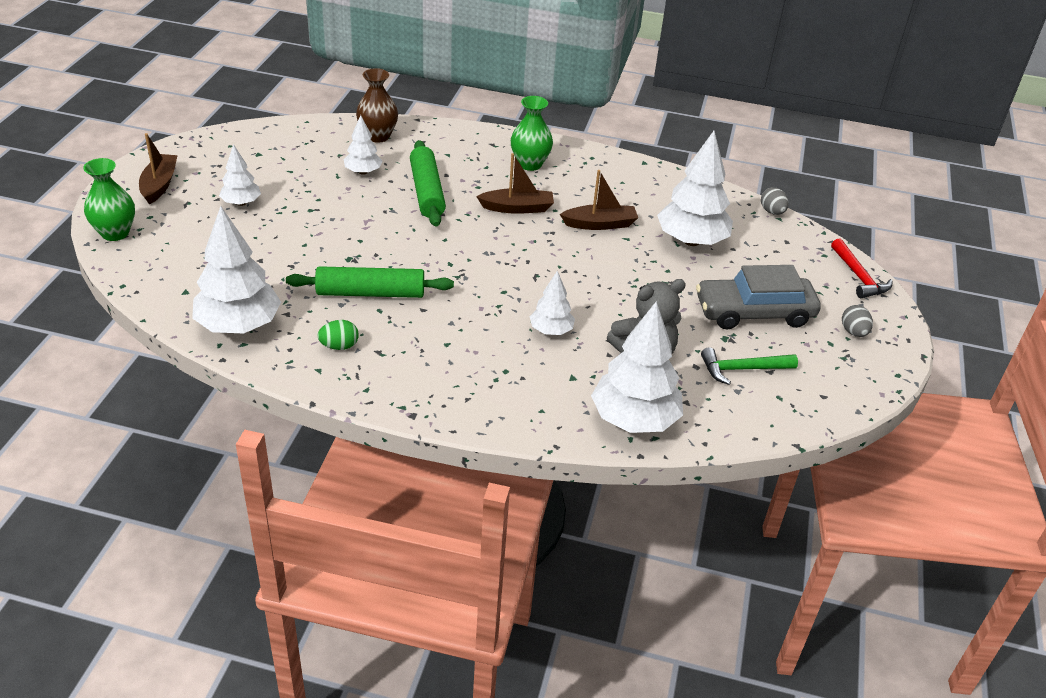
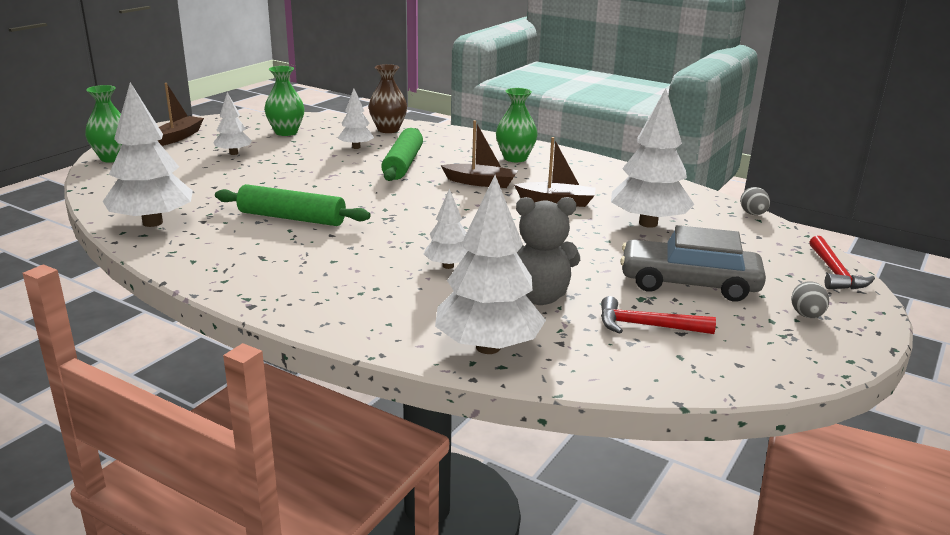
camera: 20 degrees right, 15 degrees down
(272, 158) = (286, 132): none -> green vase
(339, 346) = (228, 248): green egg -> none
(742, 369) = (646, 326): green hammer -> red hammer

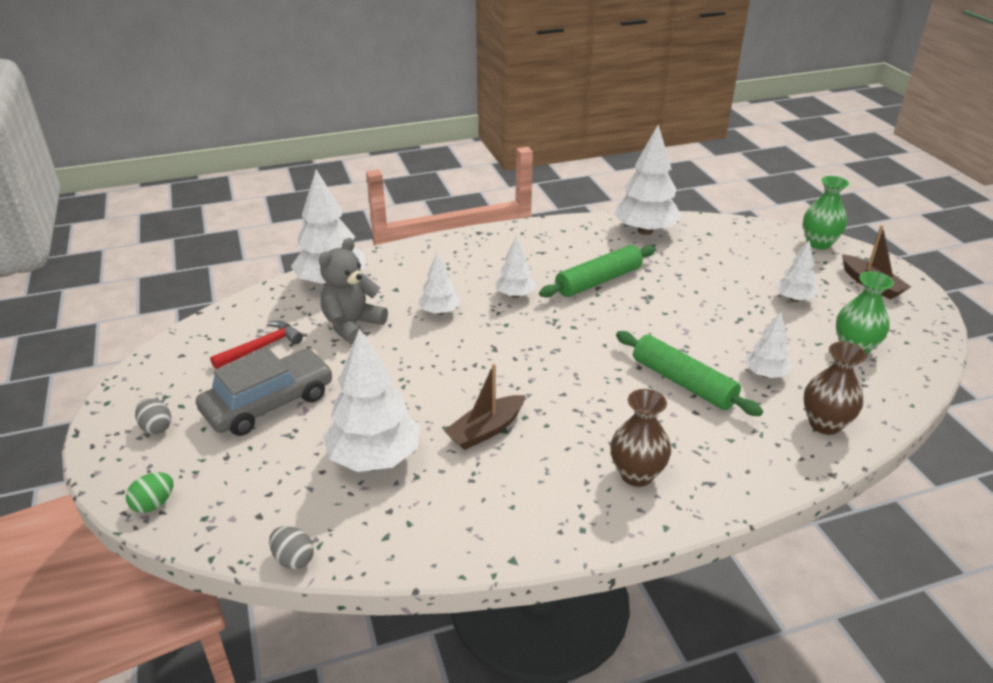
camera: 130 degrees right, 10 degrees up
(368, 244) = (515, 295): none -> white tree
(481, 182) = (583, 408): brown boat -> none
(515, 158) = (636, 474): green vase -> brown vase
(835, 273) = (154, 504): red hammer -> green egg

